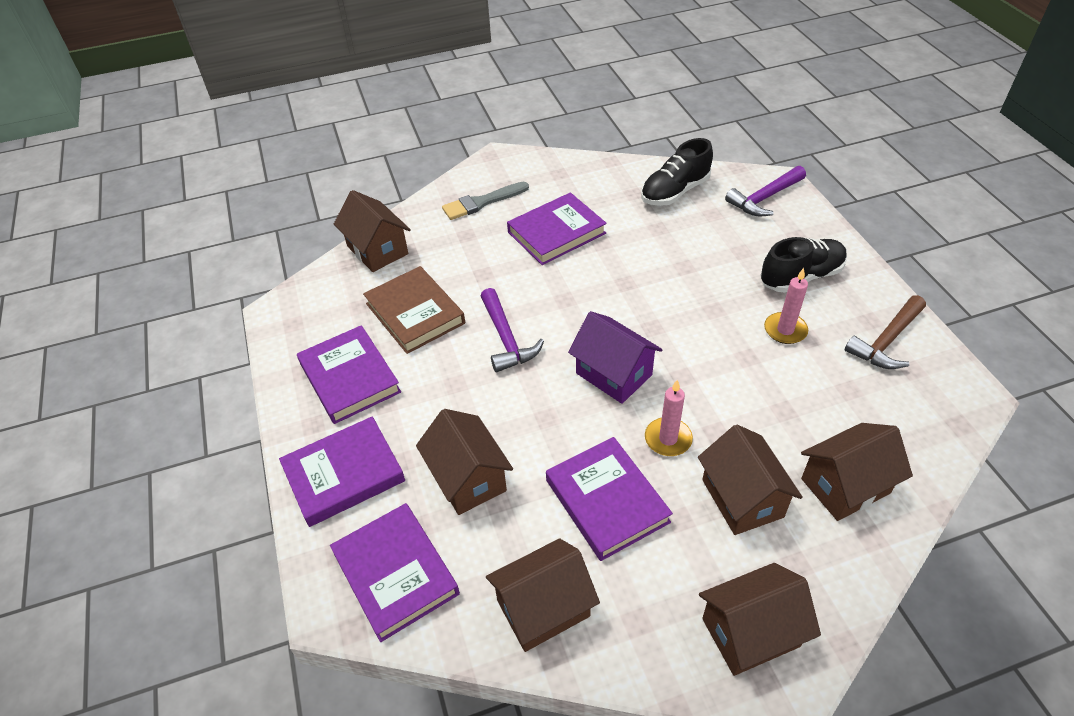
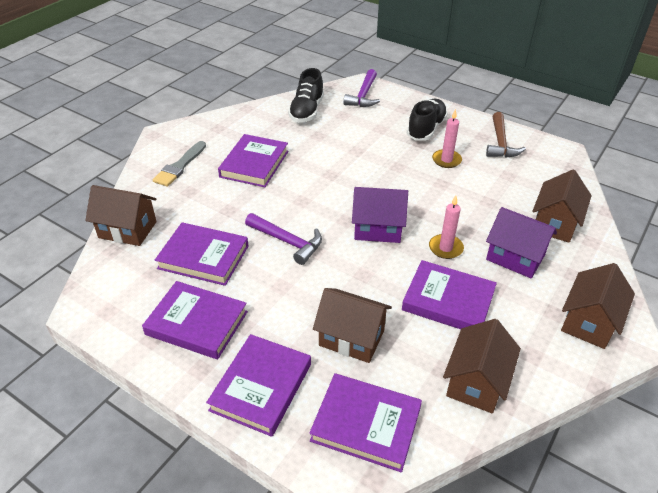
camera: 40 degrees left, 5 degrees down
(415, 313) = (203, 257): brown book -> purple book
(742, 498) = (515, 257): brown house -> purple house

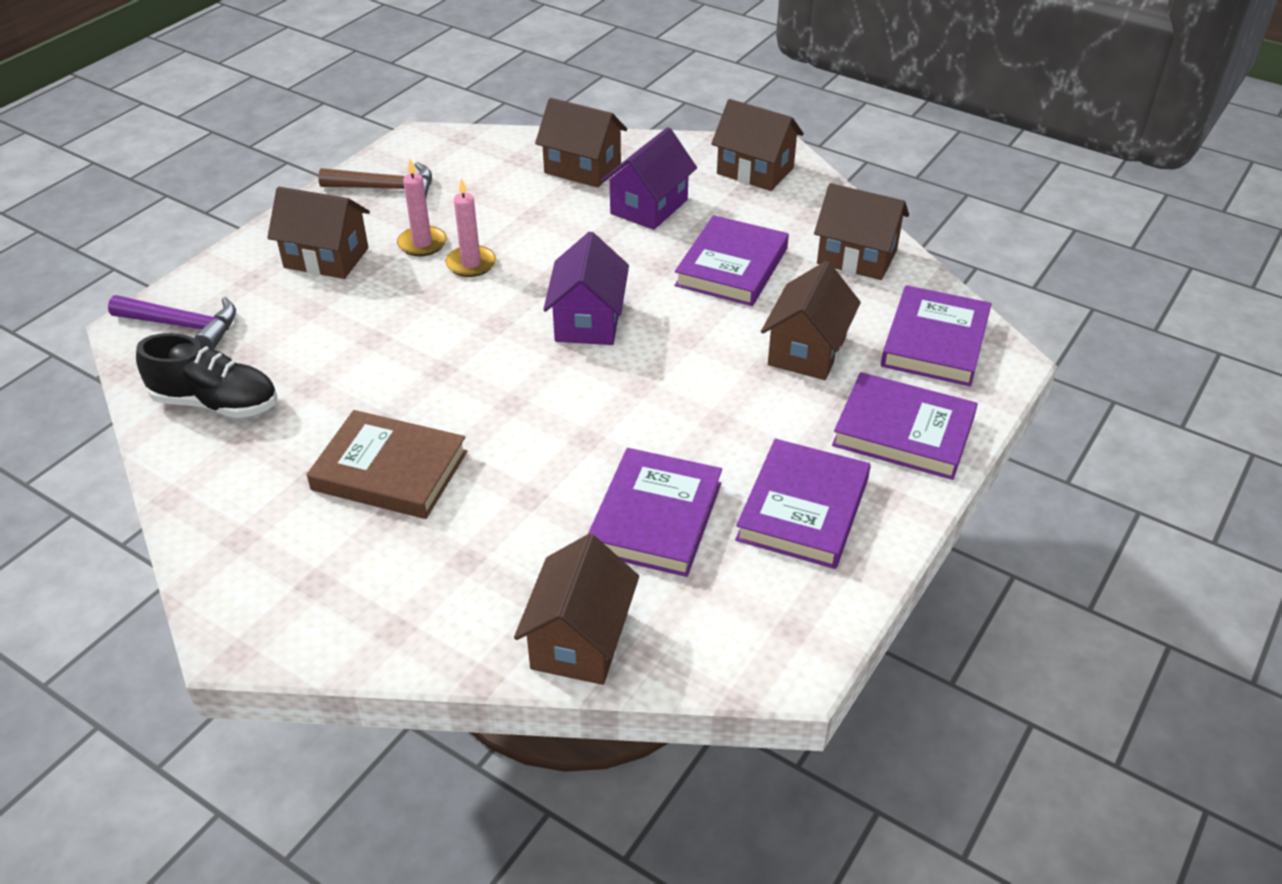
camera: 90 degrees left, 0 degrees up
(179, 166) = (377, 587): grey brush -> none
(254, 164) = (390, 470): purple book -> brown book
(287, 242) = (617, 417): purple hammer -> none
(426, 129) = (326, 258): black shoe -> brown house
(445, 248) = (631, 261): pink candle -> pink candle (471, 264)

